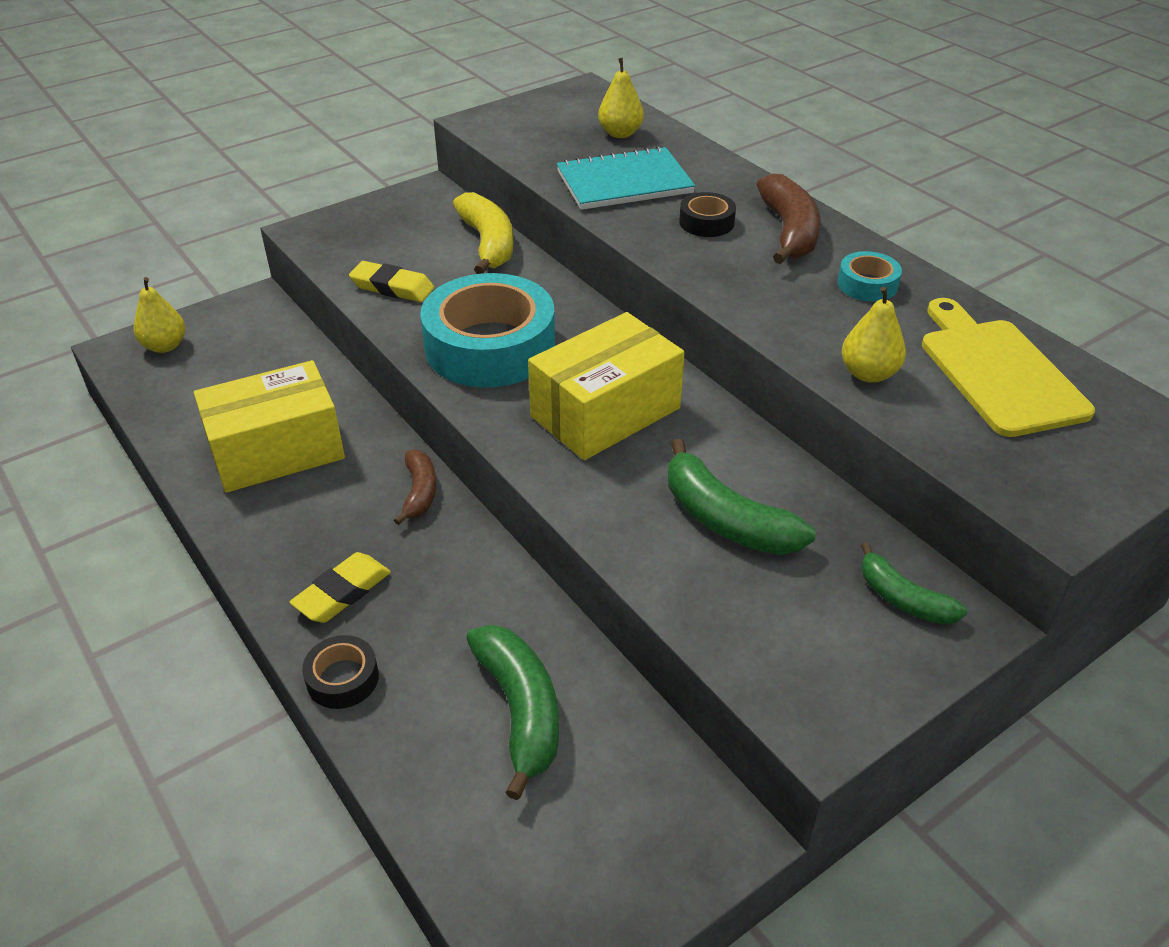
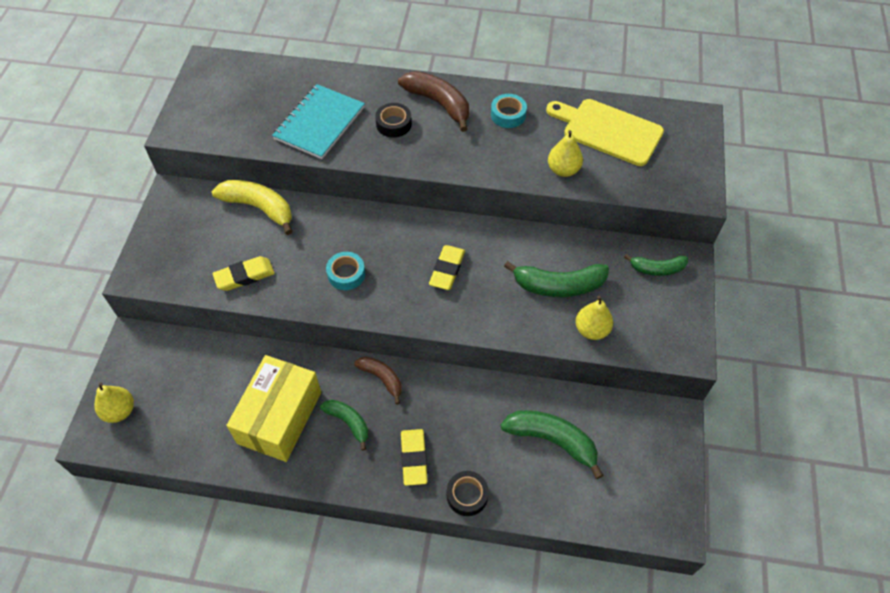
camera: 45 degrees left, 15 degrees up
(330, 505) = (348, 422): none -> green banana
(490, 346) = (346, 274): turquoise tape -> turquoise tape, size x0.44
(605, 412) = (447, 270): yellow box -> yellow eraser
(620, 133) = (273, 87): yellow pear -> yellow pear (591, 330)

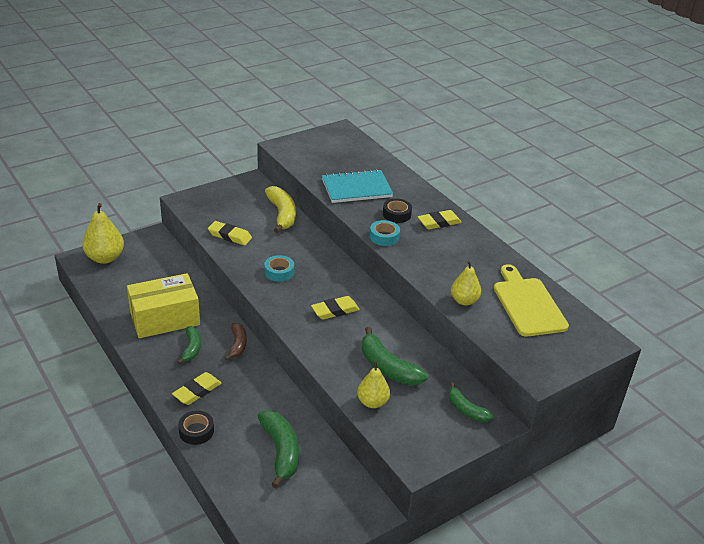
camera: 45 degrees right, 20 degrees down
(120, 411) = (105, 258): yellow pear -> yellow pear, size x1.53
(439, 103) = (439, 222): brown banana -> yellow eraser
(508, 115) = (473, 254): turquoise tape -> turquoise tape (384, 237)

